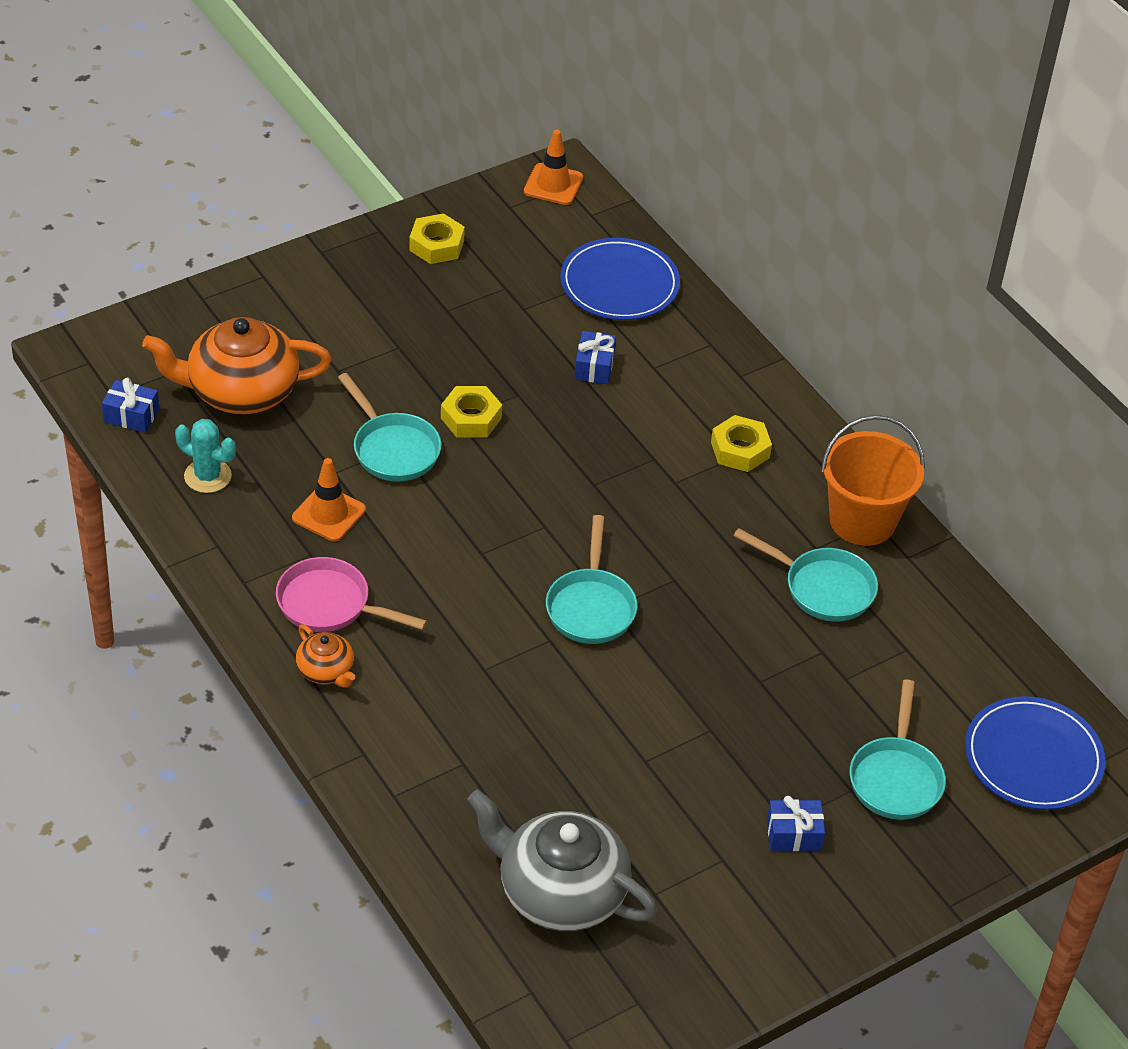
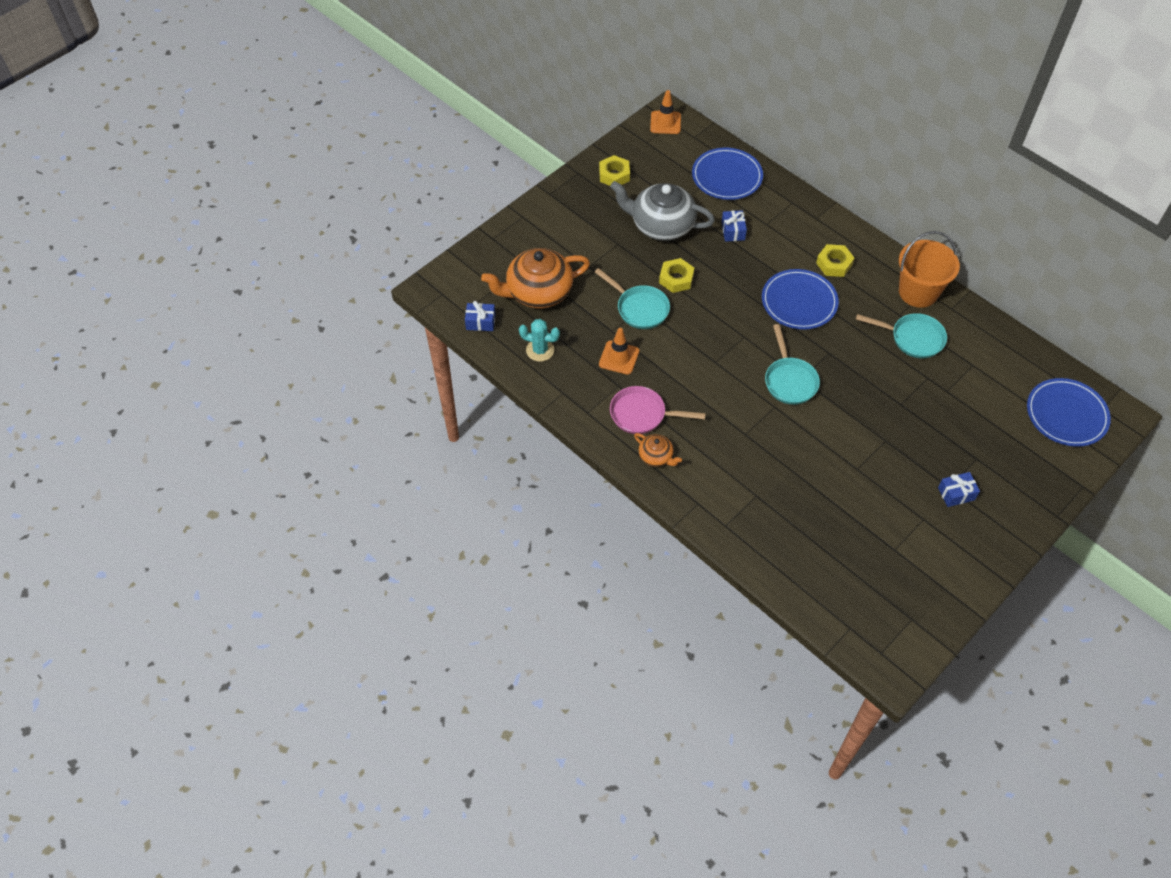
camera: 10 degrees left, 10 degrees up
(560, 892) = (841, 562): grey teapot -> grey teapot (661, 225)
(657, 493) = (799, 302): none -> blue plate
(896, 778) = (998, 445): turquoise pan -> none

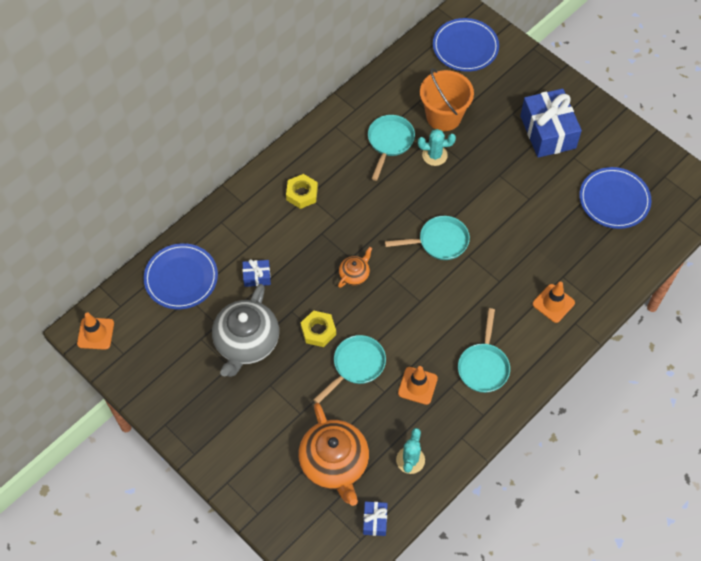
camera: 90 degrees left, 5 degrees up
(614, 175) = (171, 387): yellow nut -> none
(642, 414) = (483, 366): pink pan -> turquoise pan
(656, 457) = (529, 355): orange teapot -> orange teapot (354, 274)
(721, 484) = (553, 303): none -> orange traffic cone
(799, 302) = (347, 226): blue plate -> blue plate (614, 200)
(902, 379) = (434, 155): none -> turquoise cactus
(918, 292) = (336, 132): orange bucket -> orange bucket (443, 116)
(956, 494) = (547, 132): blue gift -> blue gift, size x2.14

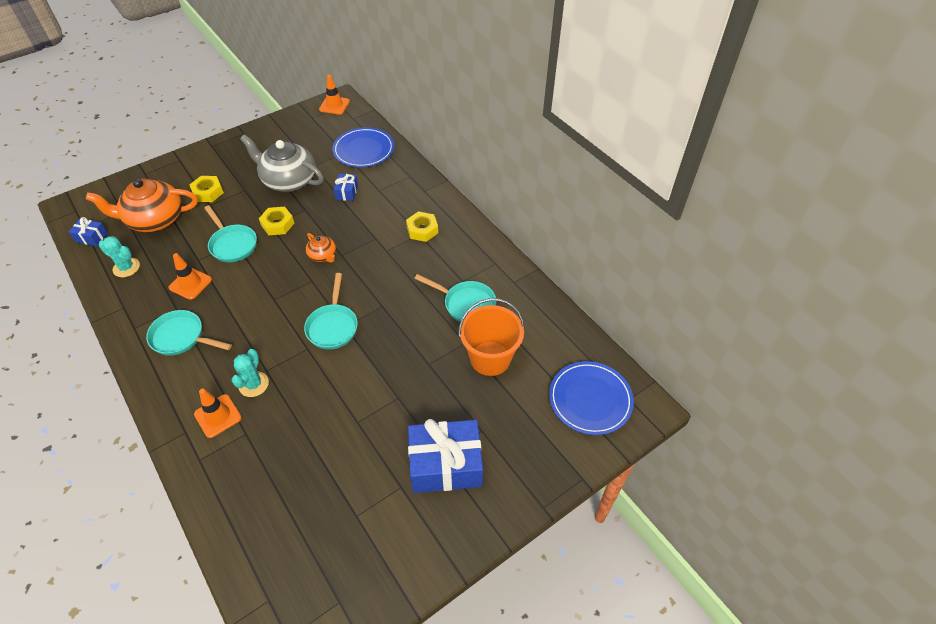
camera: 100 degrees right, 10 degrees down
(280, 423) = (208, 192): none -> yellow nut
(434, 155) = (440, 340): turquoise cactus -> turquoise cactus (253, 384)
(614, 200) = (324, 521): blue plate -> none

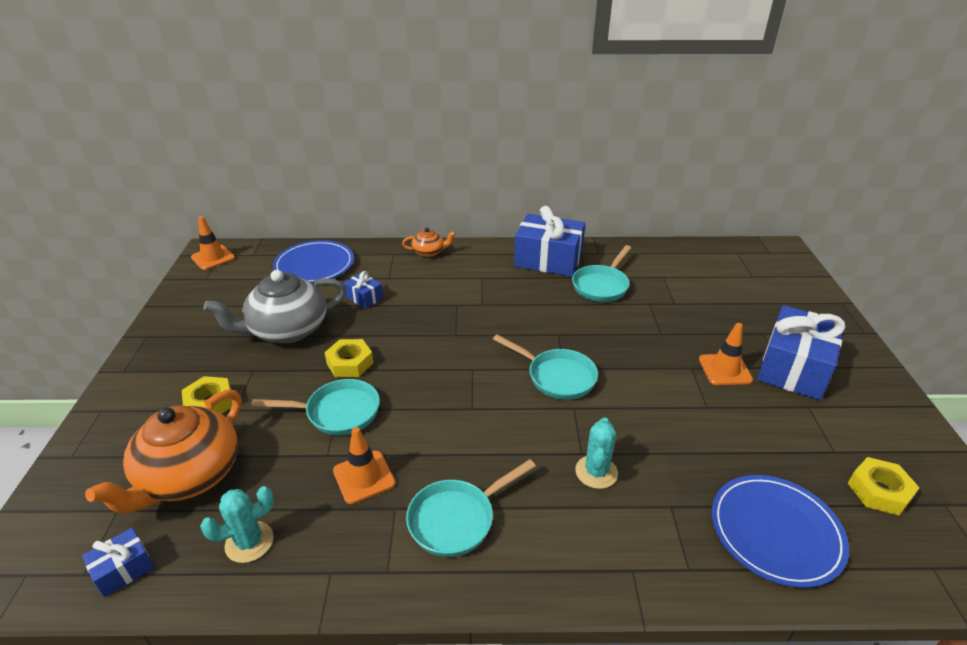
camera: 55 degrees left, 15 degrees down
(218, 416) = (626, 524): orange traffic cone -> orange traffic cone (725, 369)
(253, 384) = (596, 472): turquoise cactus -> turquoise cactus turned 60 degrees clockwise
(323, 255) = (442, 347): orange teapot -> orange teapot (429, 252)
(422, 230) = (478, 273): yellow nut -> yellow nut (879, 491)
(466, 304) = (601, 285): turquoise pan -> turquoise pan turned 150 degrees clockwise
(475, 258) = (548, 260): none -> blue gift
(490, 358) = (679, 297): orange bucket -> none
(590, 399) = (759, 268): blue plate -> blue plate (775, 531)

